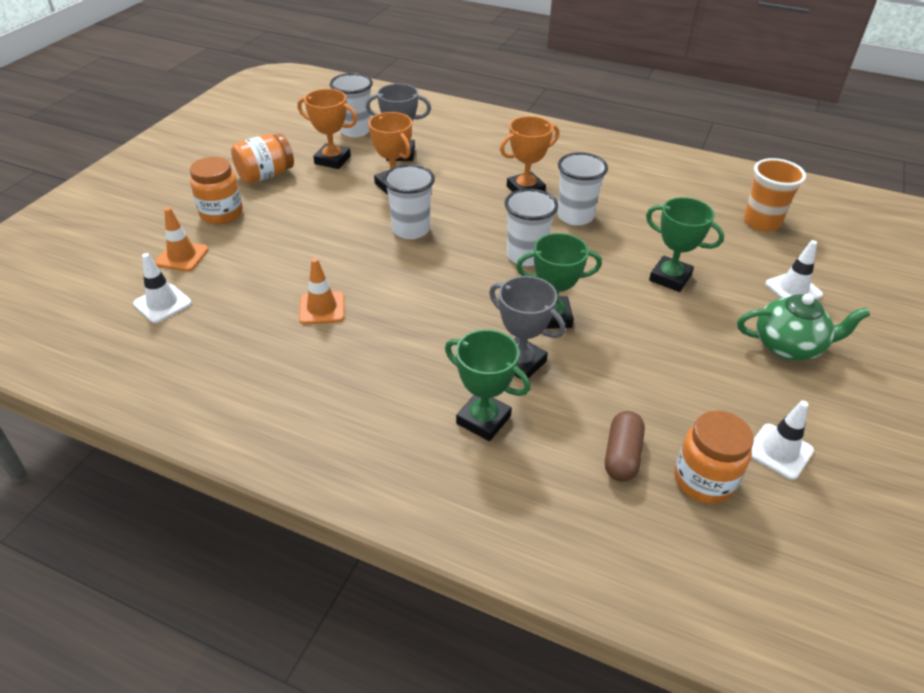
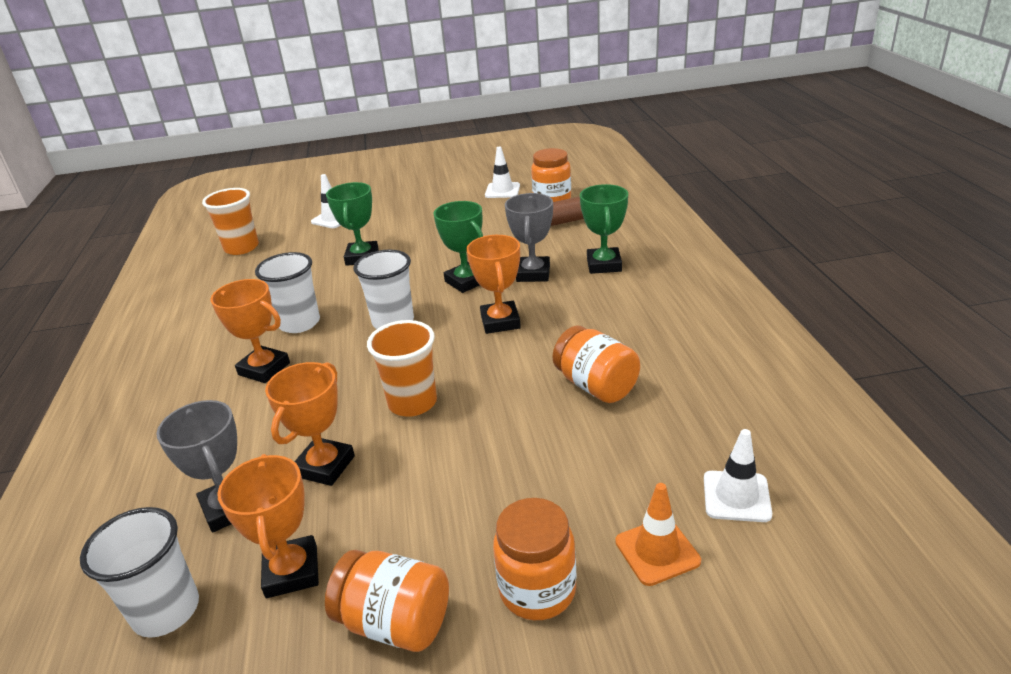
camera: 120 degrees left, 10 degrees down
(322, 308) = (596, 386): orange traffic cone -> orange jar
(411, 230) = (412, 403): white cup -> orange cup
(460, 305) = (500, 322): none -> orange trophy
(789, 346) = (402, 207): green teapot -> none

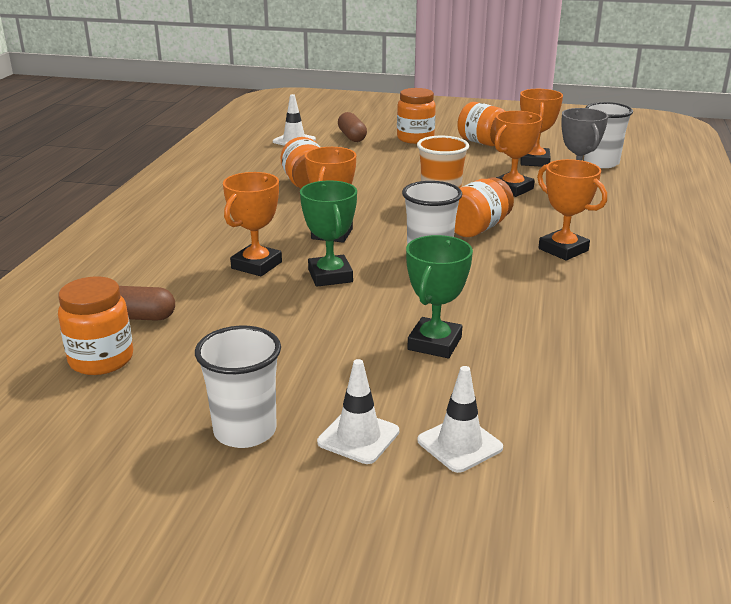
camera: 160 degrees left, 5 degrees down
(241, 248) = (630, 425): orange cup -> none
(299, 323) = (528, 280): white cup -> white cup (245, 431)
(357, 373) = (477, 228): none -> orange jar
(502, 190) = (138, 409): white traffic cone -> white traffic cone (358, 437)
(533, 273) = (256, 265): grey trophy -> orange trophy
(604, 265) = (181, 255): green trophy -> none
(657, 551) = (352, 137): orange traffic cone -> brown capsule

